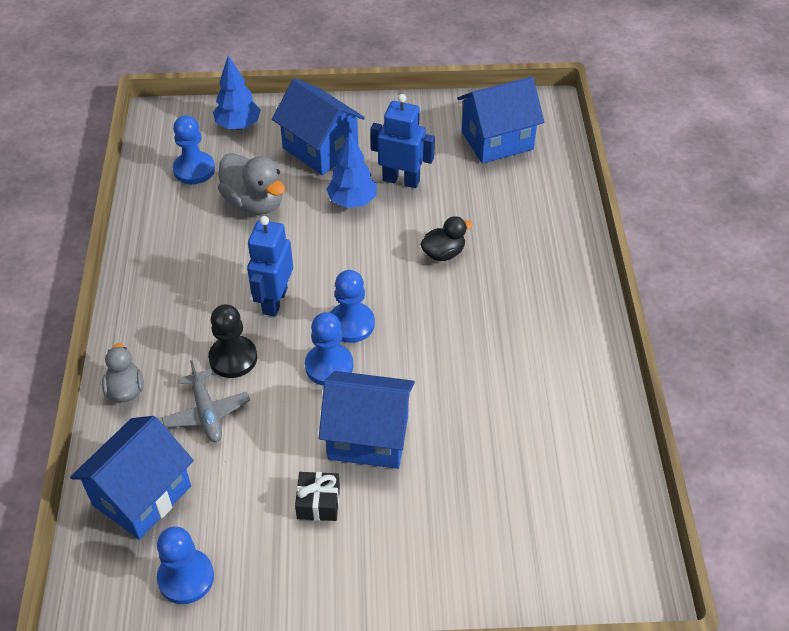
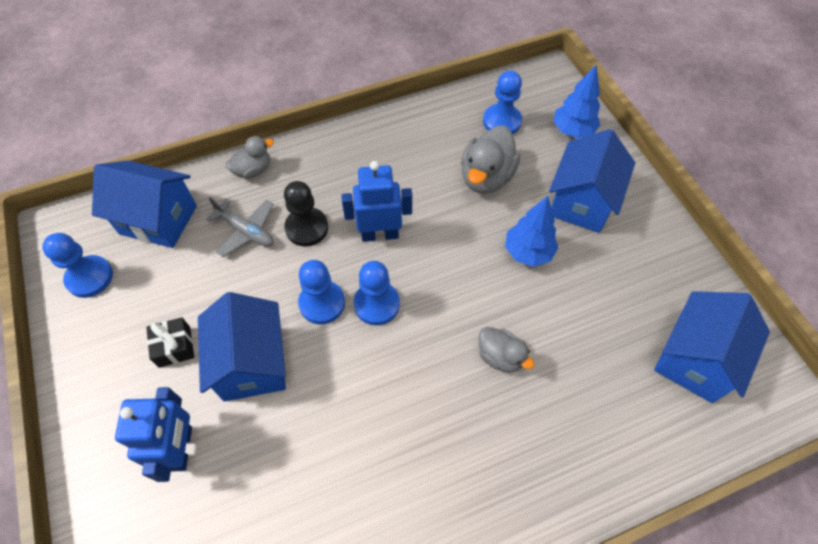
camera: 70 degrees right, 10 degrees up
(206, 413) = (246, 231): grey plane -> grey plane turned 105 degrees counterclockwise
(401, 180) = (580, 284): blue robot -> blue robot (182, 448)
(443, 253) = (500, 356): black duck -> grey duck
(497, 141) = (694, 359): blue house -> blue house turned 75 degrees clockwise

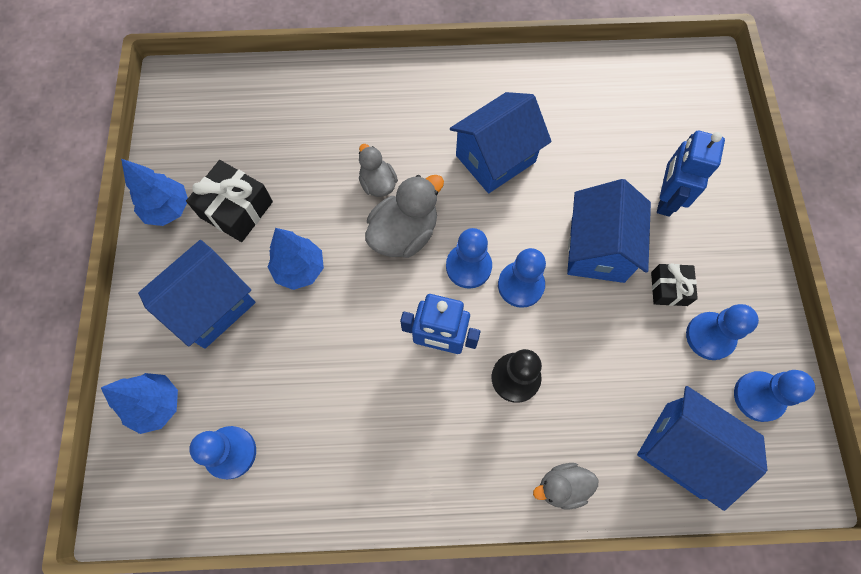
camera: 160 degrees left, 10 degrees up
(133, 314) = (710, 336): none -> blue pawn
(246, 231) = (583, 397): grey plane -> none
(486, 177) = (293, 374): grey duck -> grey duck (404, 233)
(618, 284) = (236, 209): none -> black gift
(678, 264) = (168, 209): none -> blue tree
(694, 359) = (220, 129): blue house -> blue house (495, 159)

